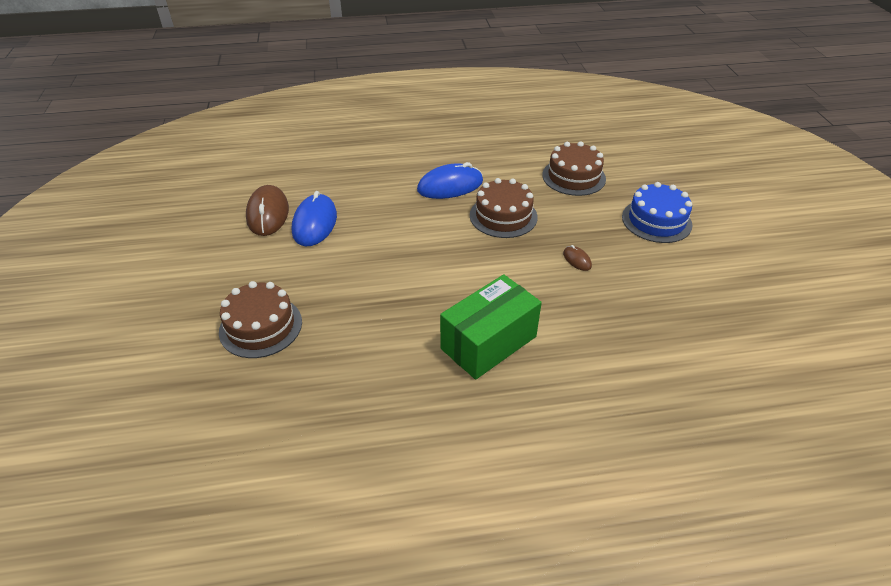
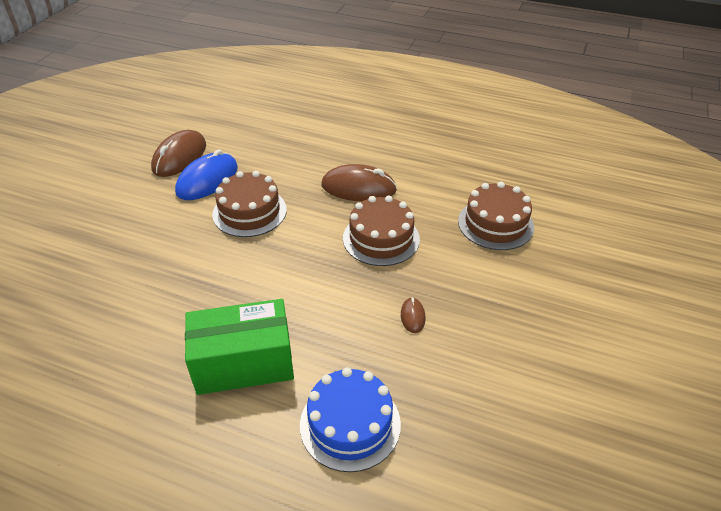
camera: 30 degrees right, 0 degrees up
(261, 326) = (80, 257): brown cake -> brown cake (249, 212)
(450, 186) = (358, 188): blue mouse -> brown mouse
(656, 221) = (545, 310): blue cake -> blue cake (350, 424)

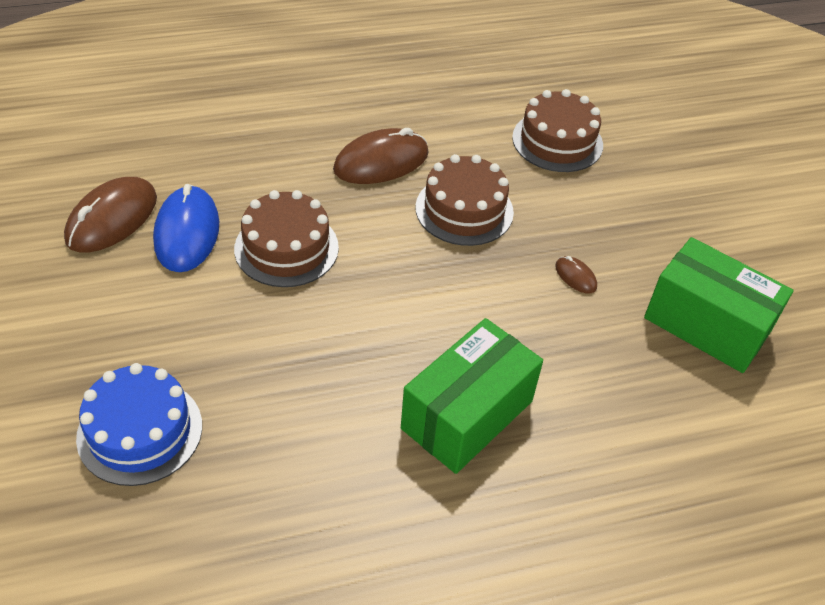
camera: 40 degrees left, 5 degrees up
(179, 157) = (112, 219): brown mouse -> brown mouse turned 45 degrees clockwise
(350, 424) = (624, 410): blue cake -> blue cake (140, 431)
(480, 402) = (706, 325): none -> green box

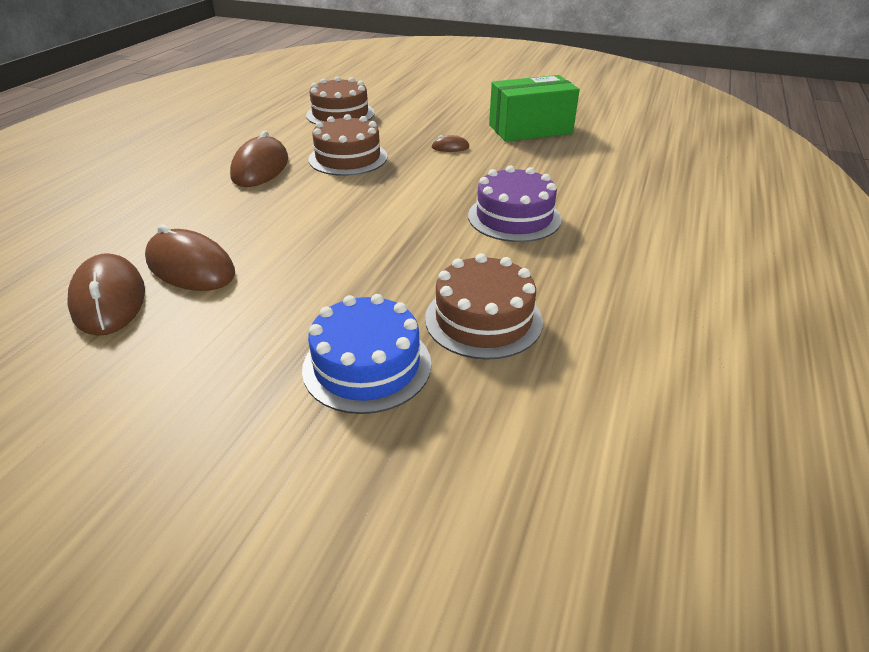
camera: 50 degrees left, 10 degrees down
(187, 233) = (190, 267): blue mouse -> brown mouse
(286, 248) = (278, 229): brown cake -> brown cake (483, 319)
(467, 415) = (514, 217): green box -> purple cake

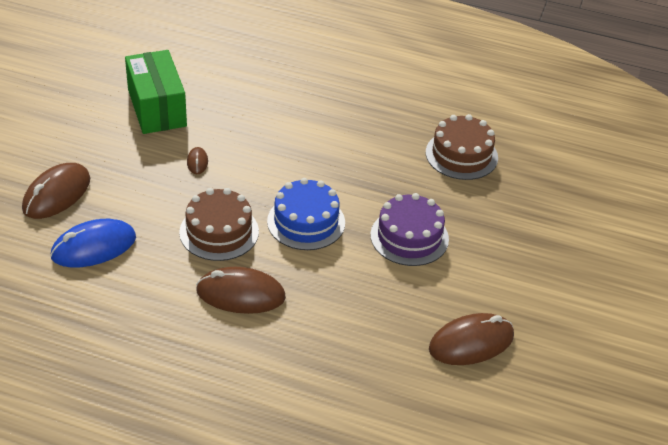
camera: 95 degrees left, 5 degrees up
(190, 267) = (422, 306): brown mouse -> brown mouse (57, 194)
(340, 114) = (94, 247): brown cake -> blue mouse
(367, 365) = (513, 203): blue cake -> blue cake (306, 222)
(514, 217) = (333, 132): purple cake -> purple cake (409, 237)

